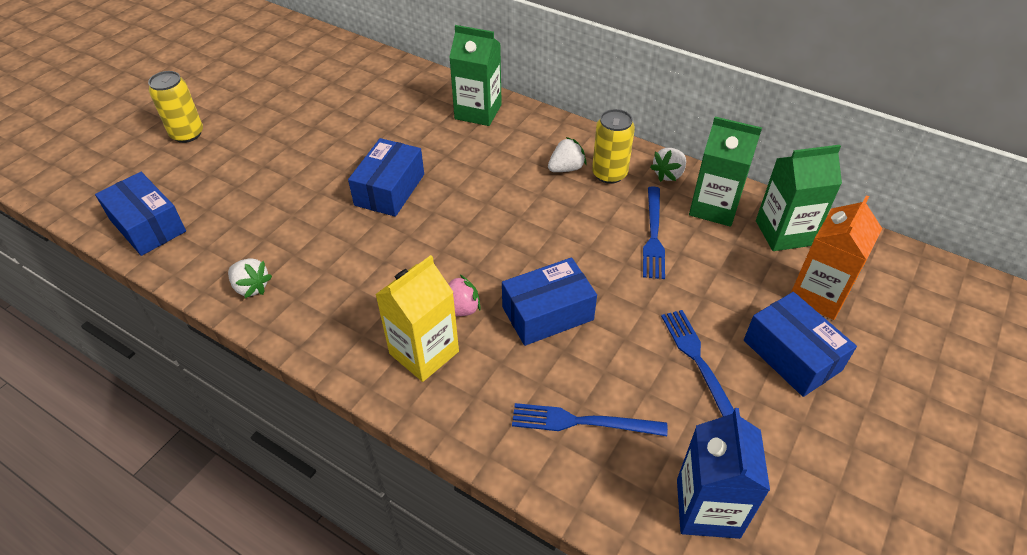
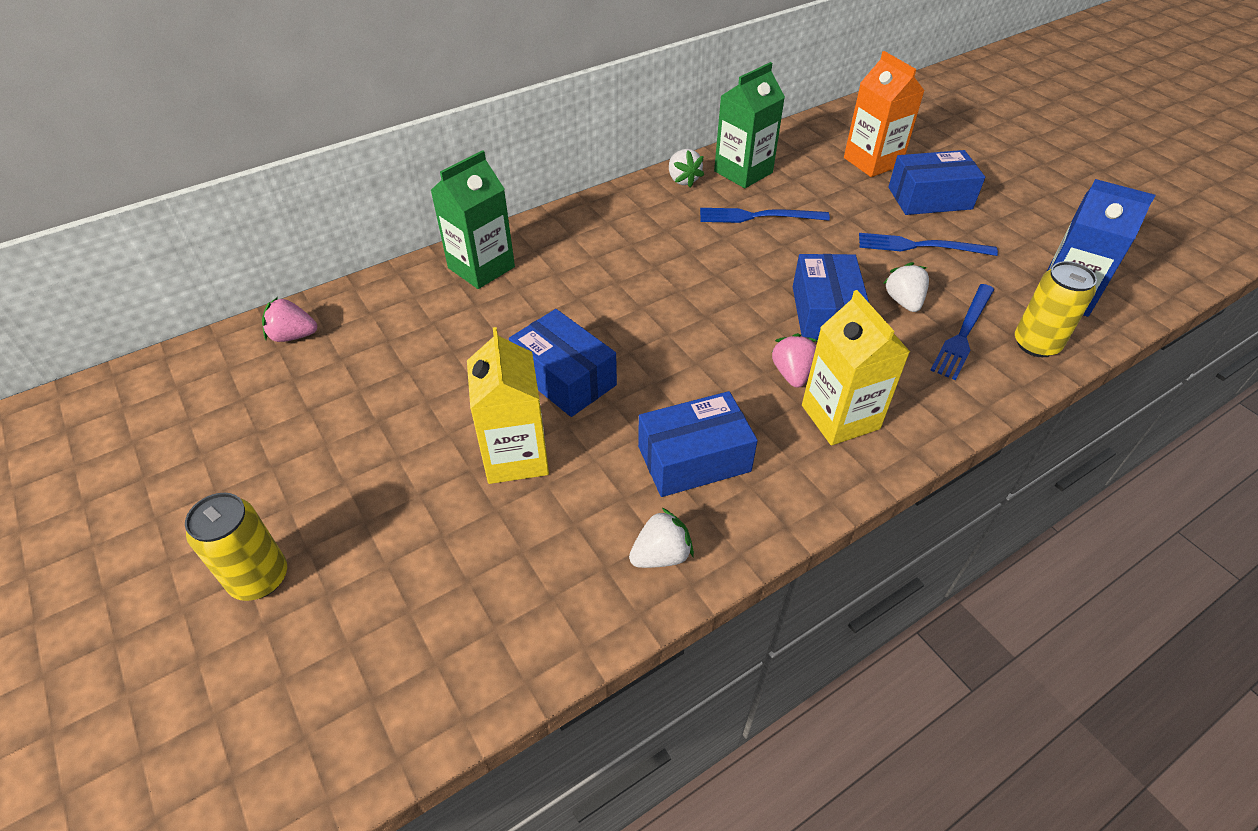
camera: 65 degrees left, 0 degrees up
(148, 225) = (452, 668): blue box -> blue box (694, 459)
(309, 193) = (516, 456): none -> yellow carton
(366, 66) = (293, 336): none -> pink strawberry
(566, 168) = (628, 236): white strawberry -> white strawberry (903, 301)
(609, 174) = (656, 212): yellow can -> yellow can (1036, 344)
(653, 235) = (758, 216): blue fork -> blue fork turned 150 degrees clockwise
(784, 233) = (796, 150): green carton -> none

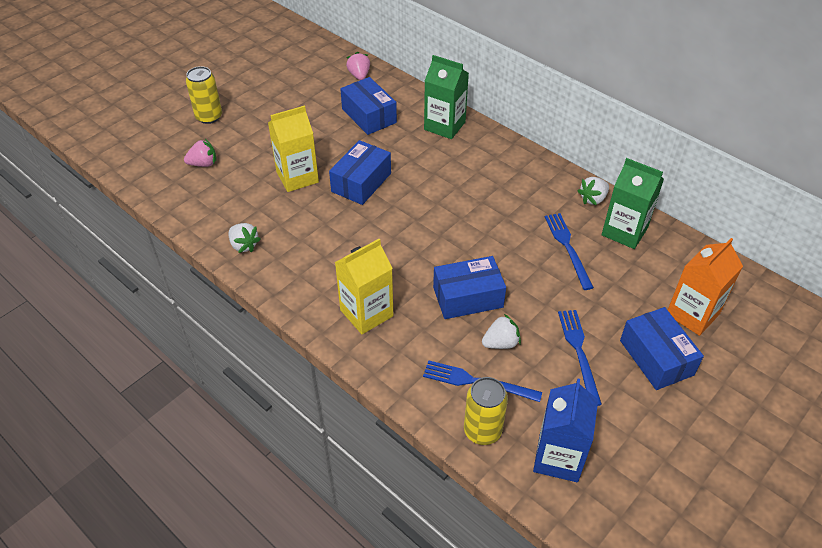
camera: 75 degrees right, 0 degrees up
(694, 459) = (313, 248): blue box -> blue box (369, 116)
(792, 373) = (399, 285): pink strawberry -> pink strawberry (203, 164)

